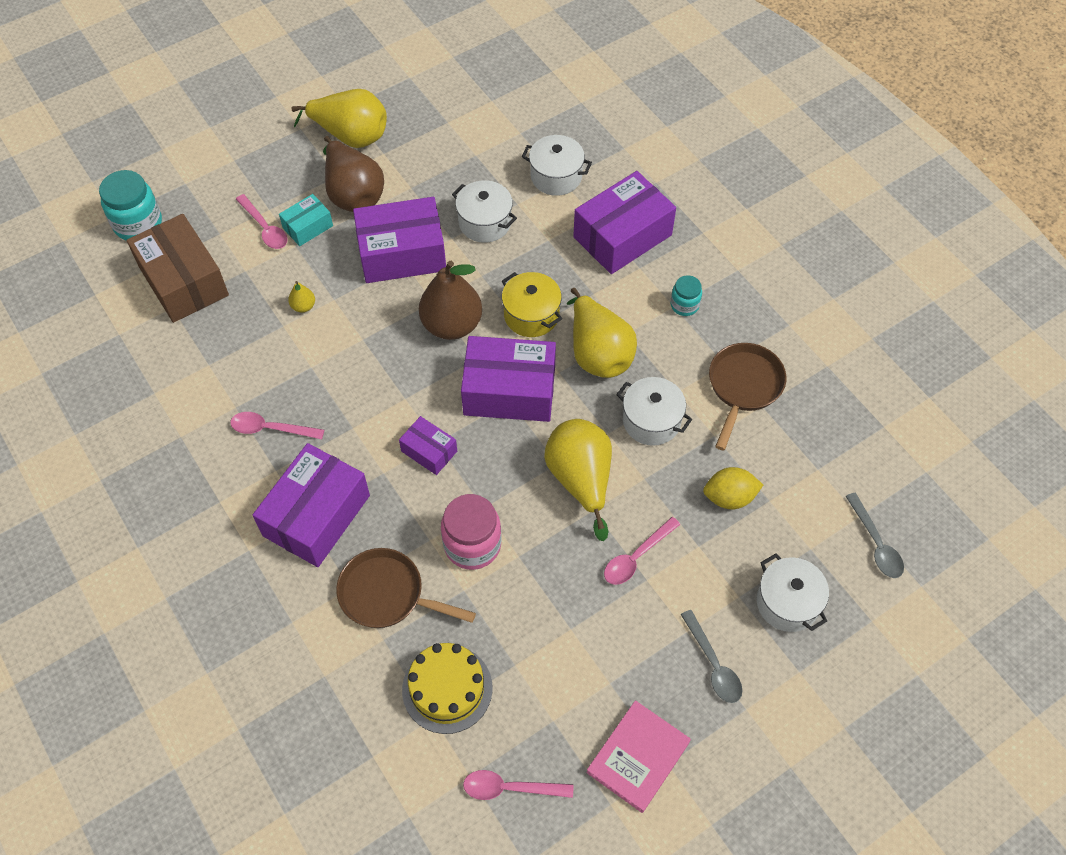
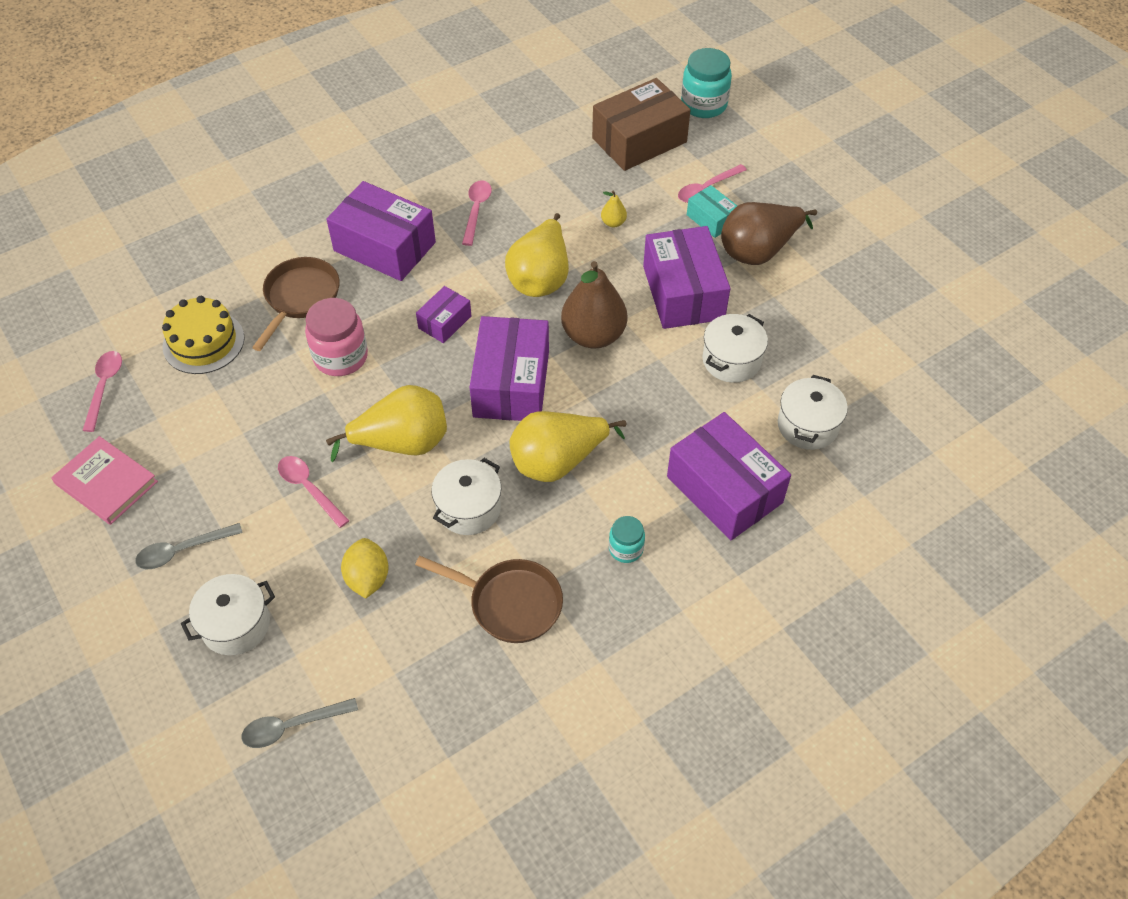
camera: 90 degrees right, 5 degrees down
(350, 136) = (839, 244): yellow pear -> yellow pear (540, 277)
(531, 315) = (607, 402): yellow pot -> none

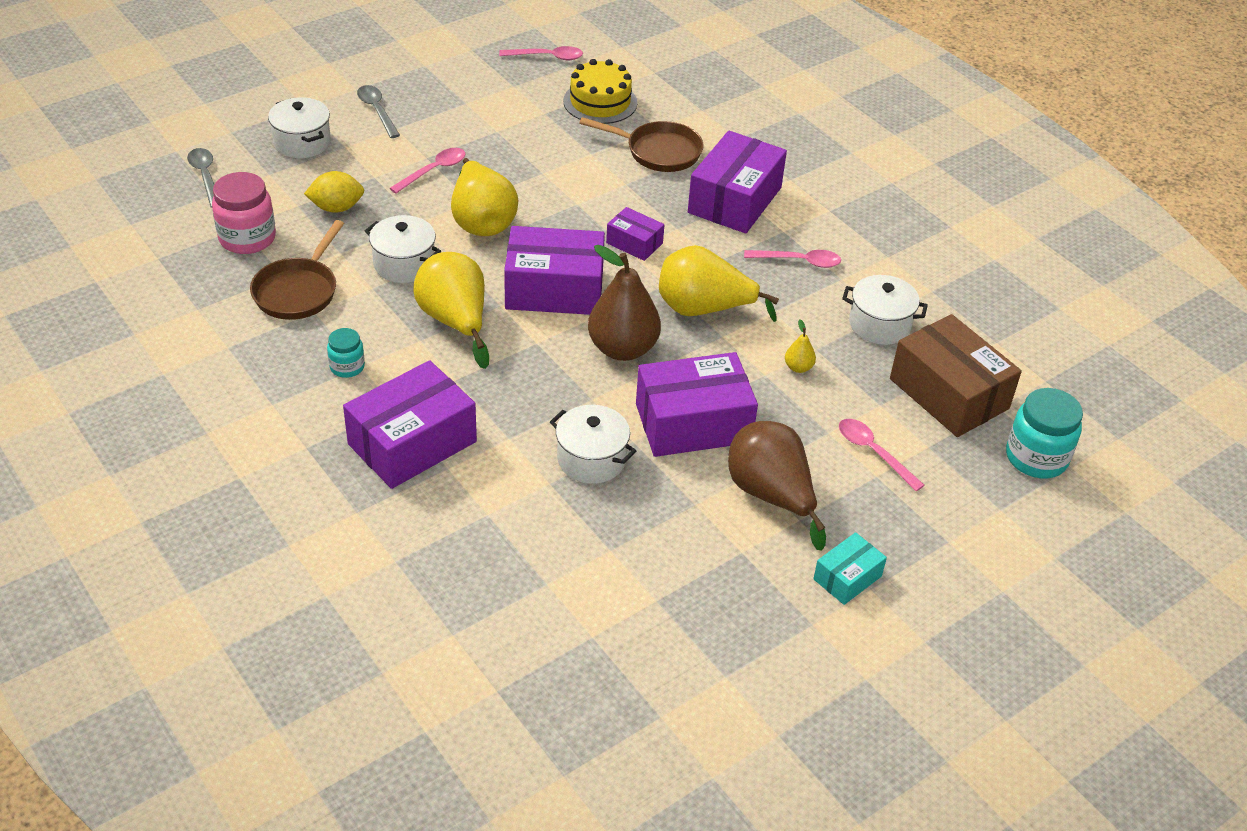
camera: 85 degrees right, 10 degrees down
(106, 483) = (447, 68): pink book -> none
(341, 357) = (585, 180): pink jar -> pink jar (247, 238)
(711, 219) = (819, 454): turquoise box -> turquoise box (847, 577)
(807, 425) = (496, 519): white pot -> white pot (879, 324)

